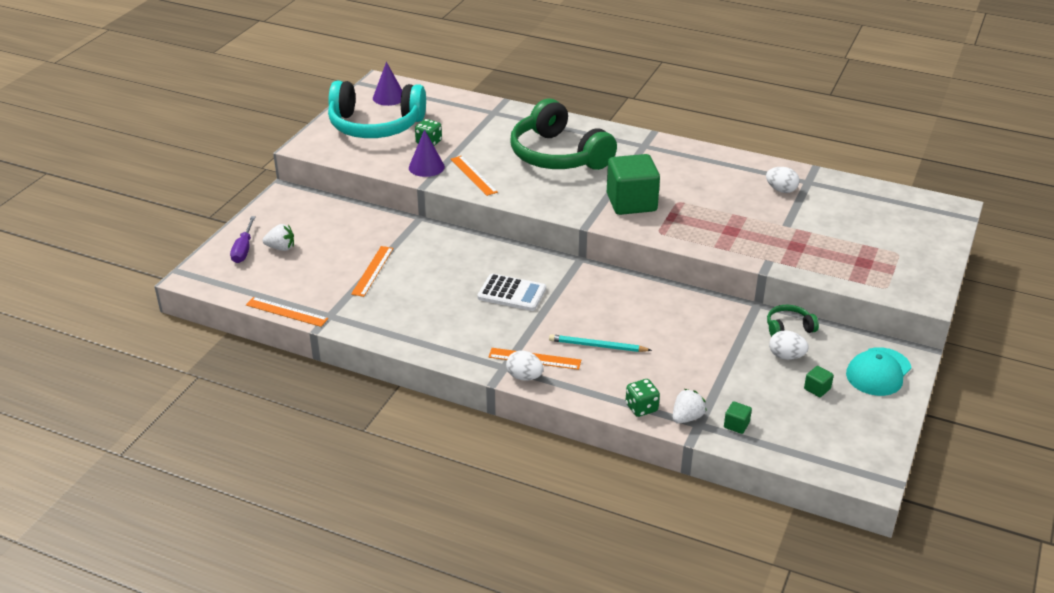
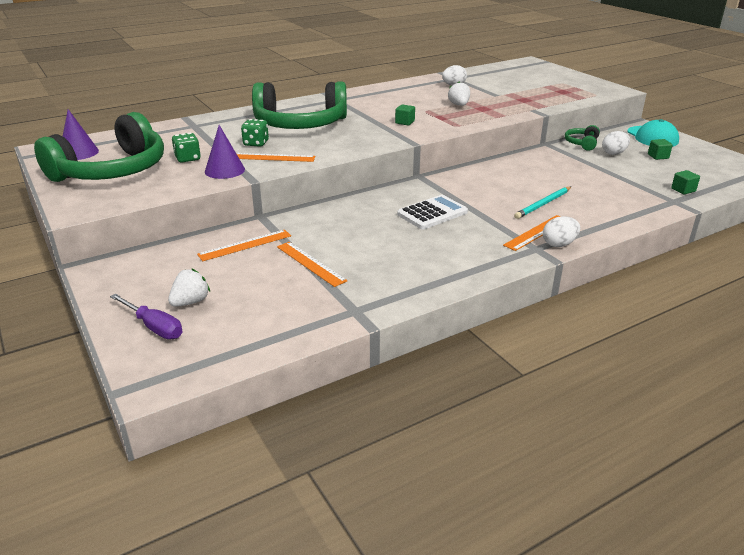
camera: 55 degrees left, 5 degrees down
(286, 312) = (315, 335): orange ruler -> orange ruler (245, 245)
(375, 126) = (112, 171): turquoise headphones -> green headphones
(631, 202) = (405, 122): green cube -> green cube, size x0.40
(641, 408) = (639, 213): green dice -> green dice (256, 143)
(687, 417) = (663, 202): white strawberry -> white strawberry (459, 105)

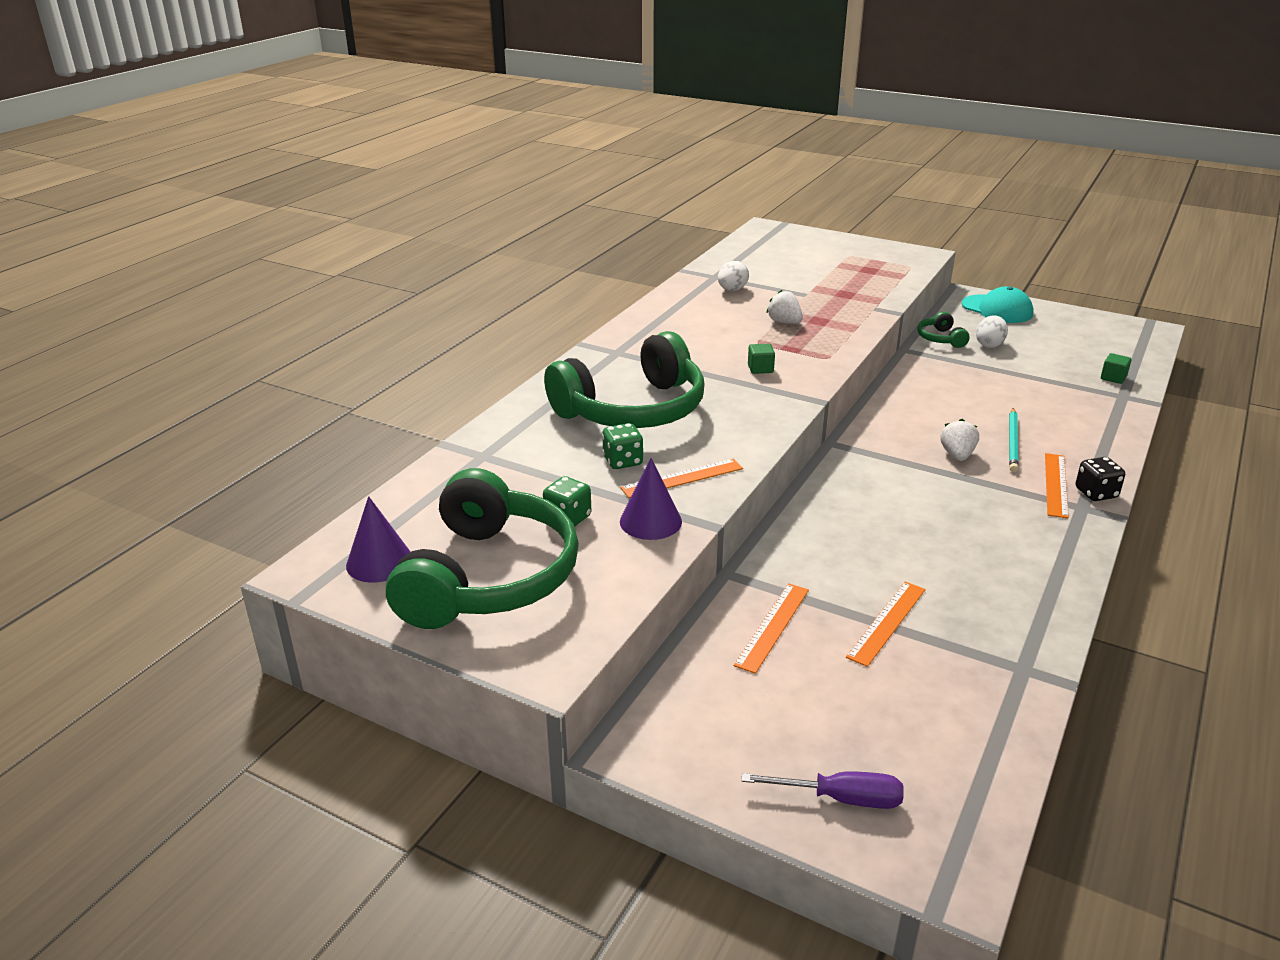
camera: 30 degrees left, 0 degrees up
(190, 302) = (830, 741): white strawberry -> white strawberry (957, 455)
(310, 263) = (887, 622): orange ruler -> orange ruler turned 75 degrees counterclockwise
(432, 213) = (919, 495): white calculator -> none
(559, 244) = (1096, 493): white egg -> black dice
(658, 156) = (1035, 337): green cube -> none

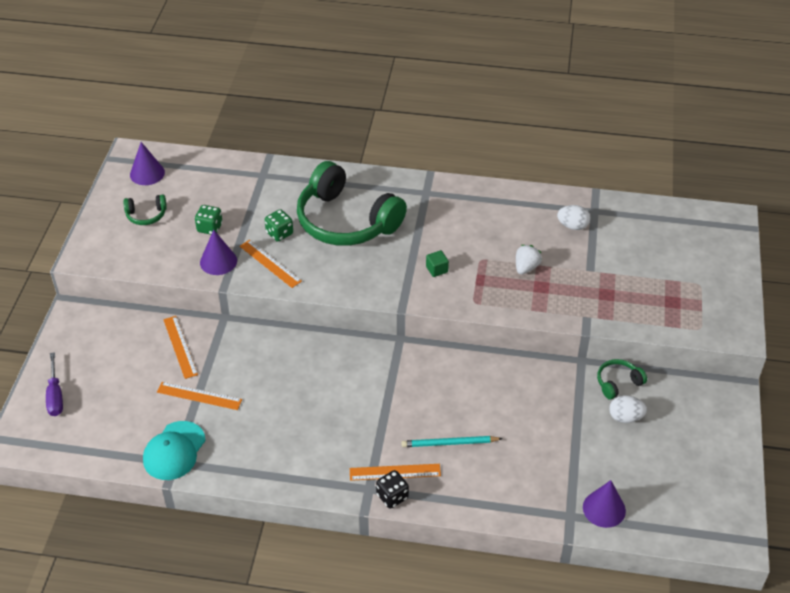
camera: 70 degrees right, 15 degrees up
(489, 577) = (146, 215): green headphones -> green headphones, size x0.42
(773, 626) = (180, 347): orange ruler -> orange ruler turned 60 degrees clockwise
(957, 455) = (413, 411): white strawberry -> none
(997, 309) = (711, 418): turquoise cap -> turquoise cap (174, 451)
(1113, 378) = (604, 509): green cube -> purple cone

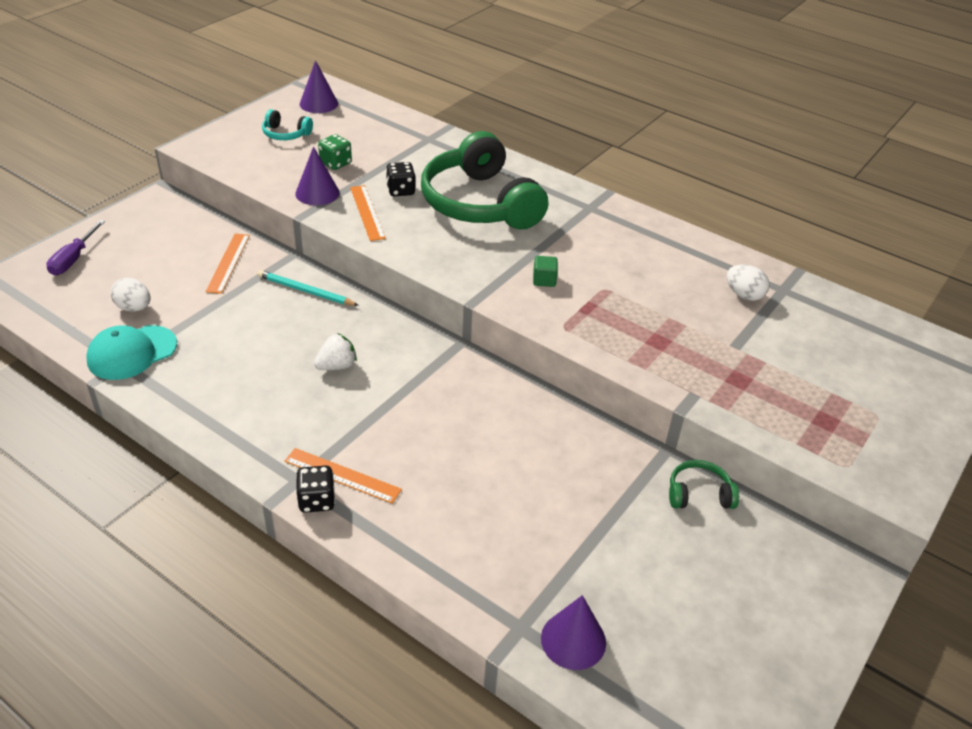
camera: 25 degrees right, 5 degrees down
(146, 215) = (285, 134): green headphones -> turquoise headphones
(199, 396) = (204, 313): orange ruler -> none
(279, 233) = (401, 191): green dice -> black dice
(450, 443) = (432, 472): turquoise pencil -> turquoise pencil (306, 291)
(526, 267) = (654, 315): white strawberry -> white strawberry (337, 366)
(625, 417) = (681, 539): white egg -> white egg (134, 308)

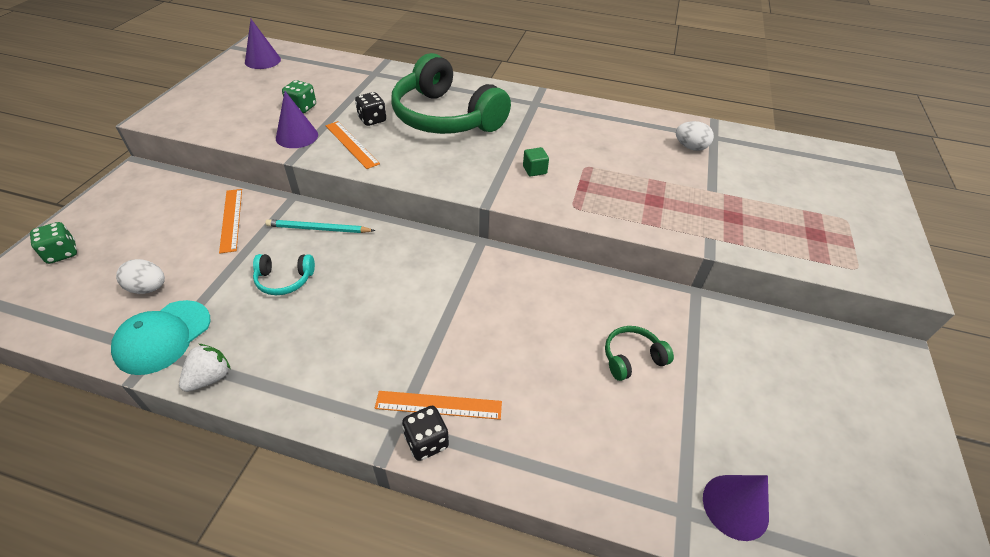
camera: 20 degrees left, 5 degrees up
(73, 259) = (62, 253): purple screwdriver -> green dice
(285, 134) = (243, 91): turquoise headphones -> turquoise headphones (284, 280)
(337, 366) = (381, 293): white strawberry -> white strawberry (210, 377)
(699, 494) = (743, 323): green headphones -> green headphones (632, 358)

